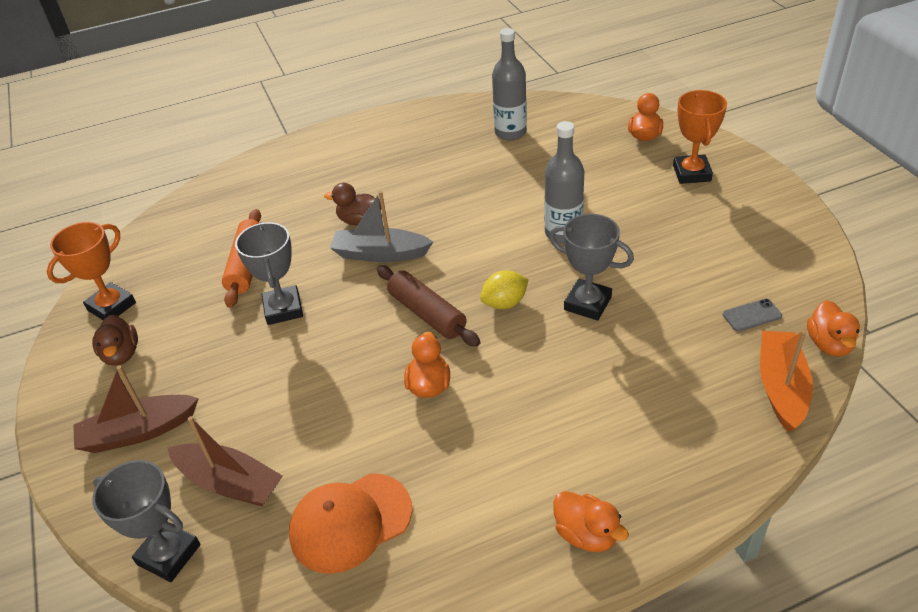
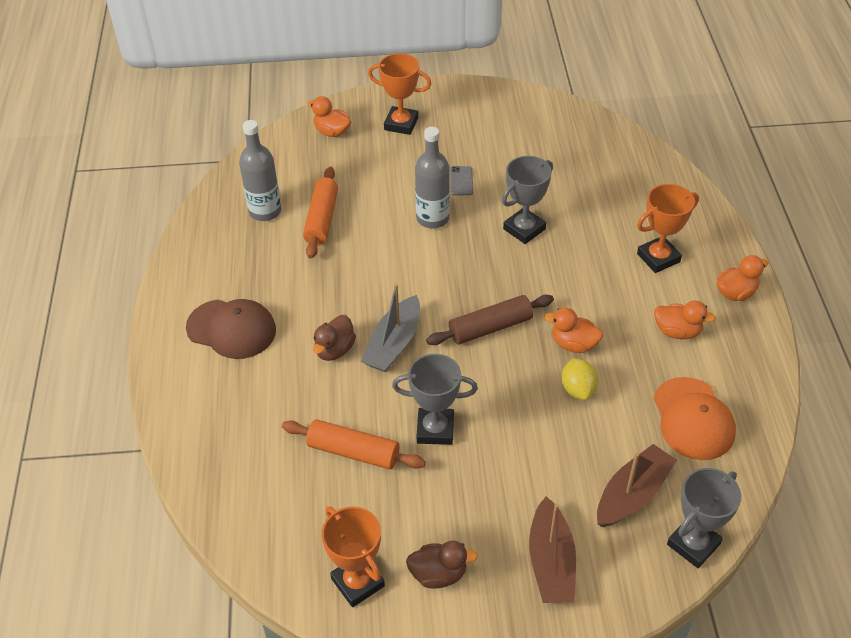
camera: 75 degrees left, 5 degrees up
(362, 159) = (231, 329): none -> brown cap
(504, 303) = (500, 276): yellow lemon -> yellow lemon (578, 389)
(519, 165) = (321, 219): none -> orange rolling pin
(608, 436) = (658, 258): none -> orange trophy
(752, 315) = (575, 152): grey phone -> grey phone (461, 181)
(781, 387) = (645, 163): orange boat -> none
(829, 344) = (616, 128): orange duck -> orange duck (677, 331)

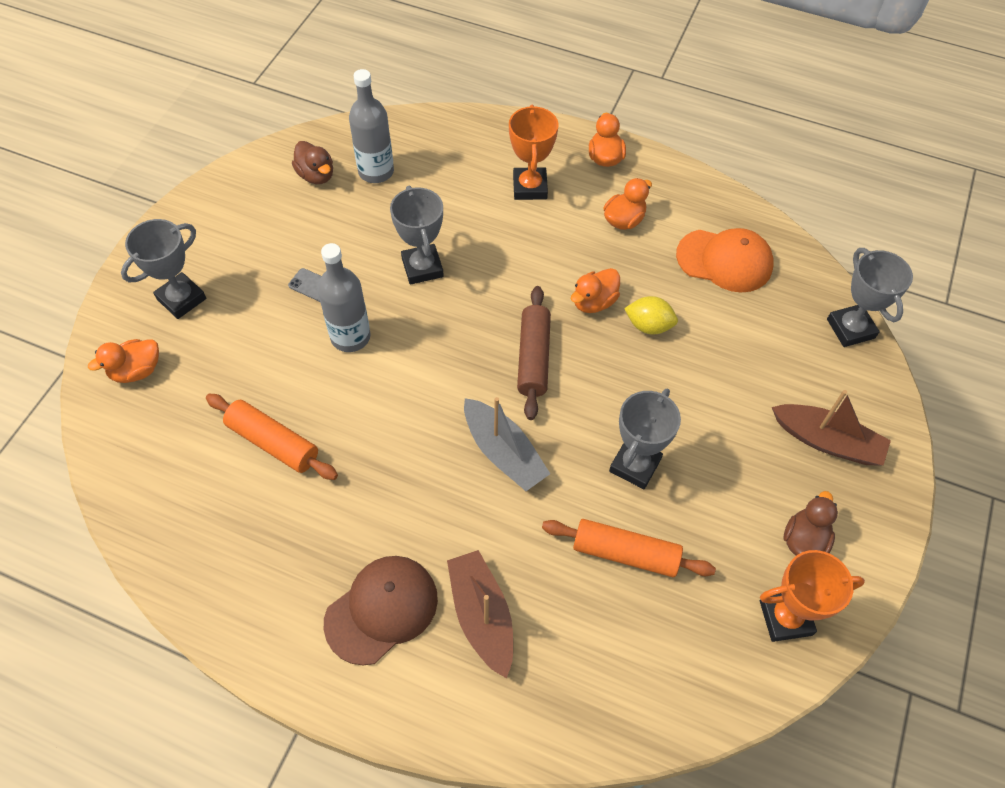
camera: 65 degrees left, 10 degrees up
(265, 211) = (215, 497): grey bottle -> grey bottle (376, 171)
(334, 350) = (478, 513): brown duck -> brown duck (316, 175)
(353, 452) = (625, 553): orange rolling pin -> orange rolling pin turned 60 degrees clockwise
(401, 124) = (181, 299): orange trophy -> grey trophy
(632, 494) = (782, 344): brown boat -> brown boat (482, 615)

